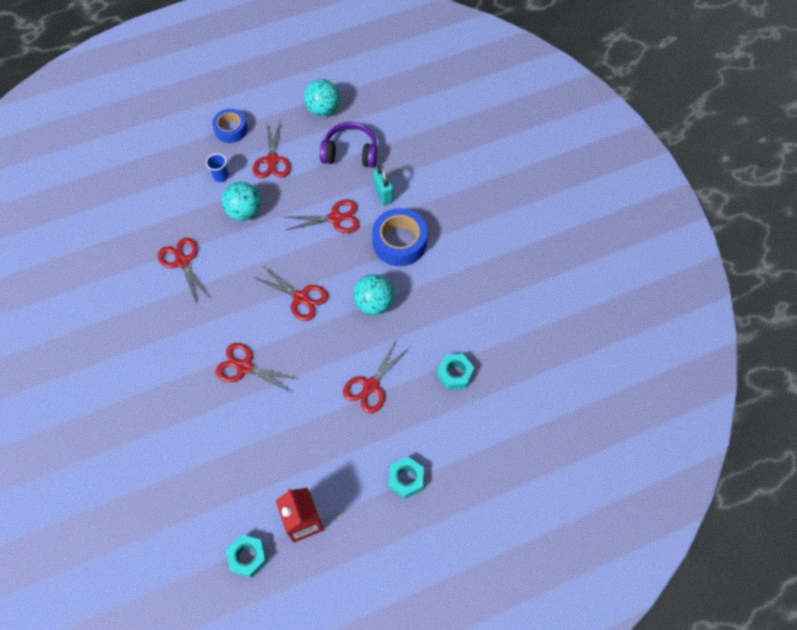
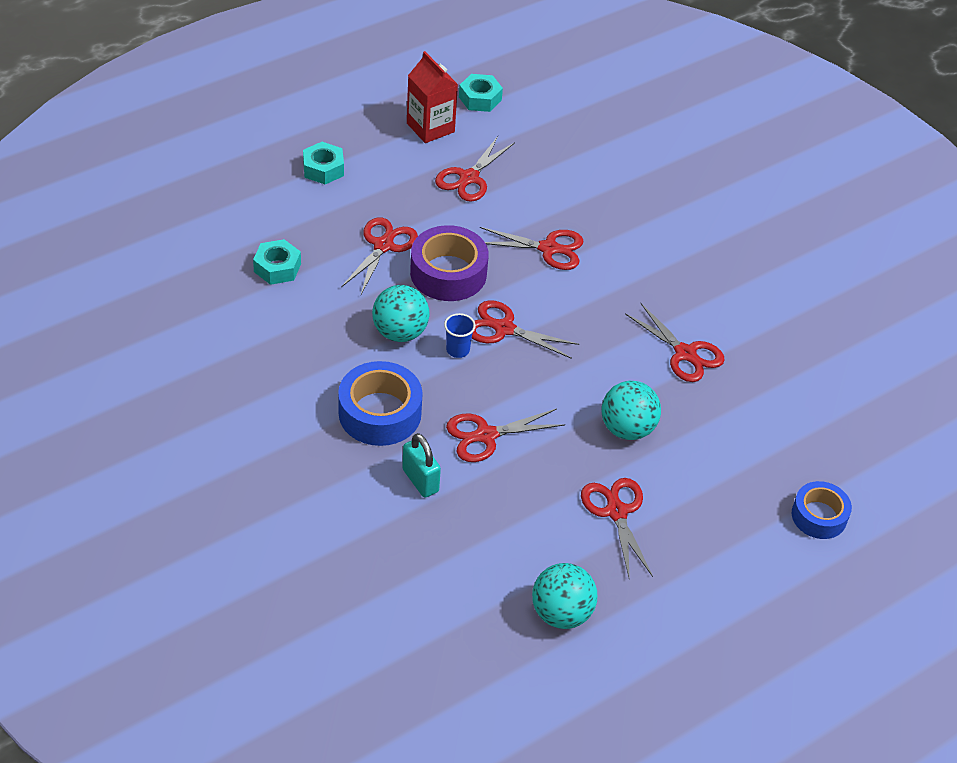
camera: 165 degrees right, 15 degrees down
(221, 176) = (686, 476): blue cup -> blue cup (458, 350)
(231, 130) = (706, 555): blue tape -> blue tape (819, 516)
(286, 452) = (468, 178): none -> red scissors
(327, 352) = (448, 273): none -> purple tape
(350, 153) = (491, 541): purple headphones -> none

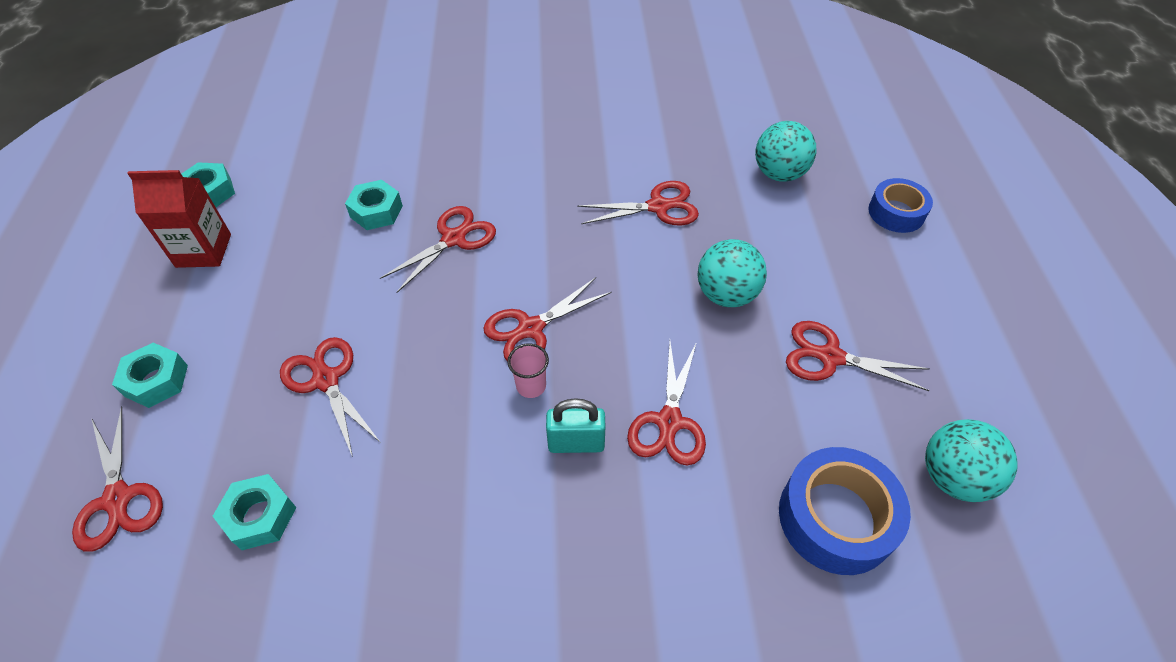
camera: 55 degrees left, 5 degrees up
(380, 413) = (573, 517): blue tape -> blue tape (836, 518)
(400, 332) = (466, 430): turquoise ball -> turquoise ball (779, 174)
(420, 480) = (701, 526): turquoise padlock -> turquoise padlock (576, 443)
(448, 273) = (417, 339): purple tape -> none
(458, 350) = (531, 386): blue cup -> pink cup
(468, 178) = (304, 254): red scissors -> red scissors (118, 499)
(538, 193) = (376, 211): none -> turquoise nut

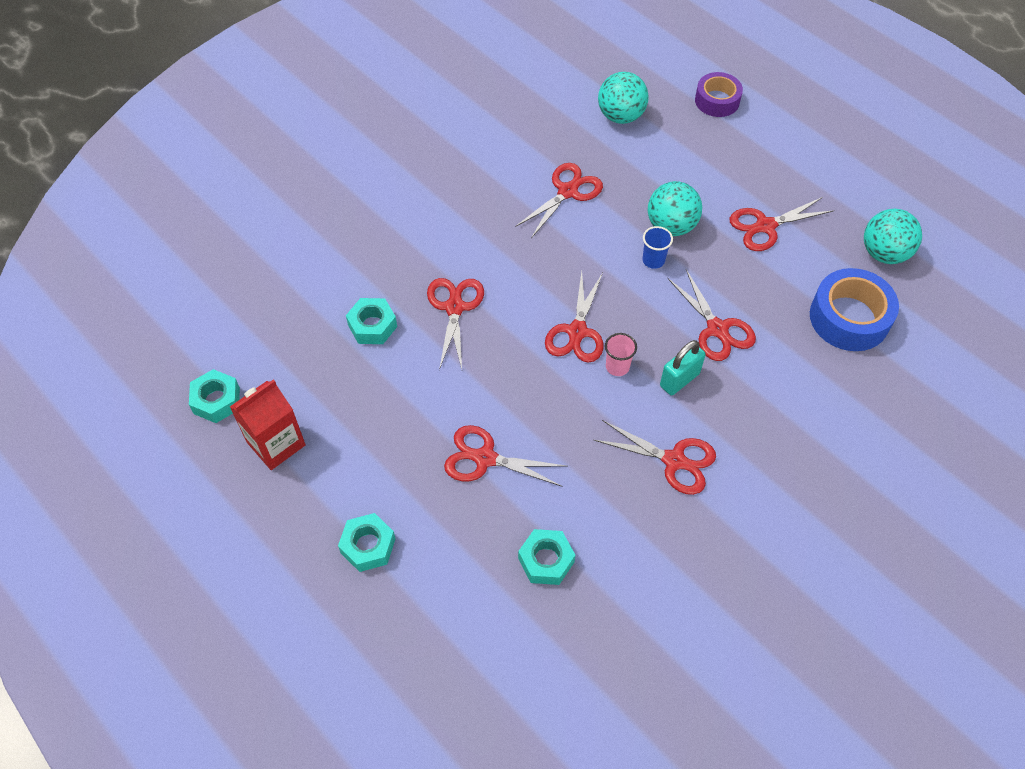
camera: 40 degrees left, 5 degrees up
(118, 499) = (443, 624): red scissors -> red scissors (674, 461)
(674, 314) = (653, 260): none -> blue cup
(896, 212) = (717, 100): blue tape -> purple tape

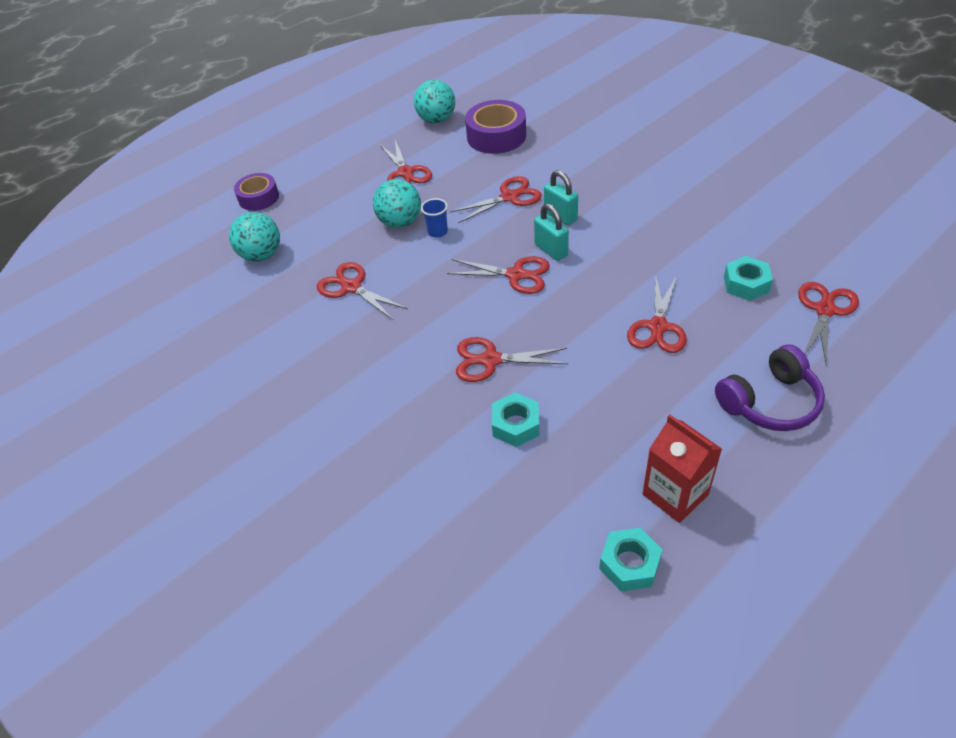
camera: 85 degrees left, 10 degrees down
(368, 546) = (770, 402): turquoise nut -> purple headphones
(617, 366) = (551, 250): pink cup -> turquoise padlock
(674, 461) = (637, 218): red scissors -> red scissors (825, 310)
(849, 318) = (496, 136): blue tape -> purple tape

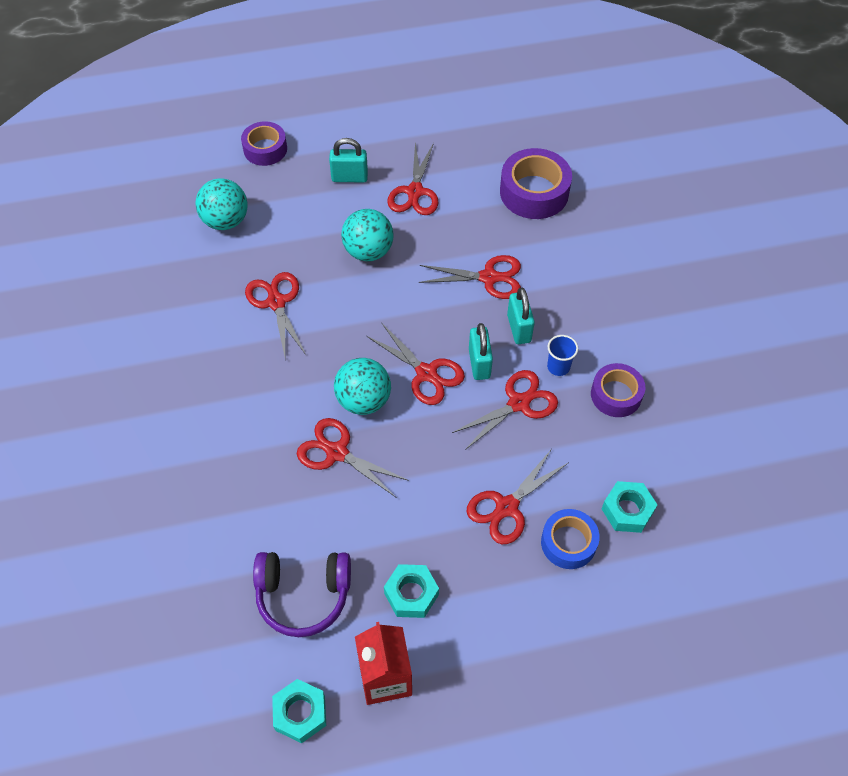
camera: 25 degrees right, 10 degrees up
(345, 186) = (349, 177): none -> turquoise padlock
(437, 120) = (492, 138): turquoise ball -> turquoise ball (363, 400)
(437, 232) = (393, 282): blue cup -> blue cup (558, 367)
(516, 425) = (309, 530): turquoise nut -> turquoise nut (411, 594)
(668, 221) = (616, 395): none -> purple tape
(725, 325) = (568, 543): none -> blue tape
(770, 402) = (539, 645): purple headphones -> purple headphones (303, 595)
(825, 310) = (676, 584): red scissors -> red scissors (519, 403)

